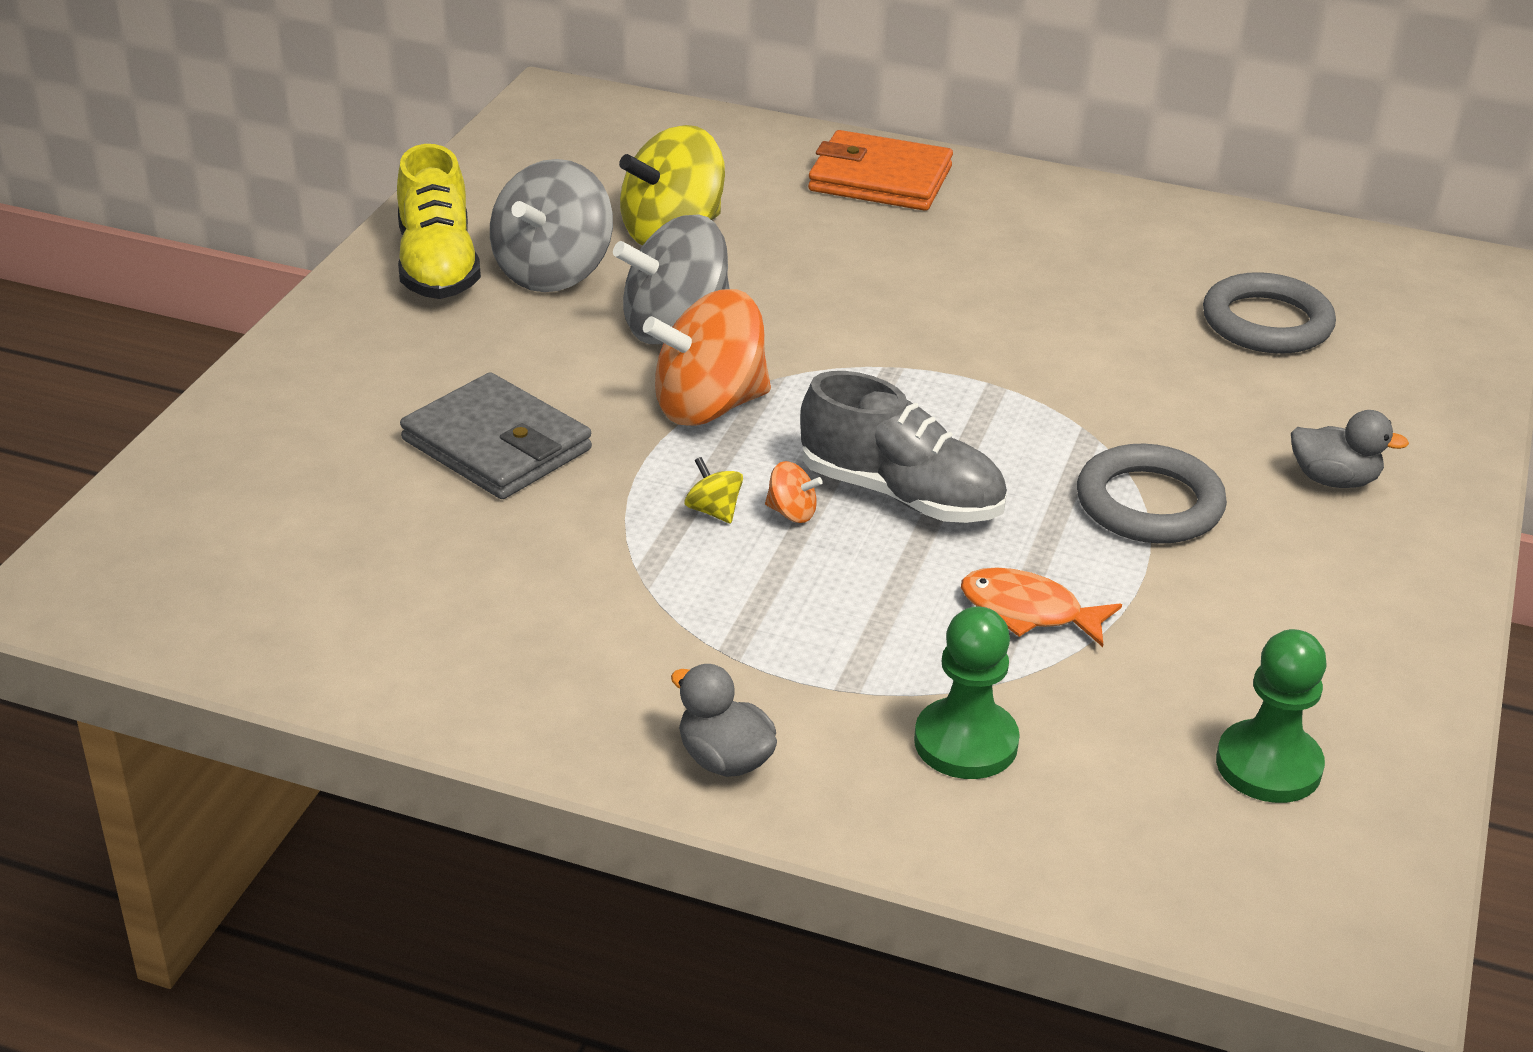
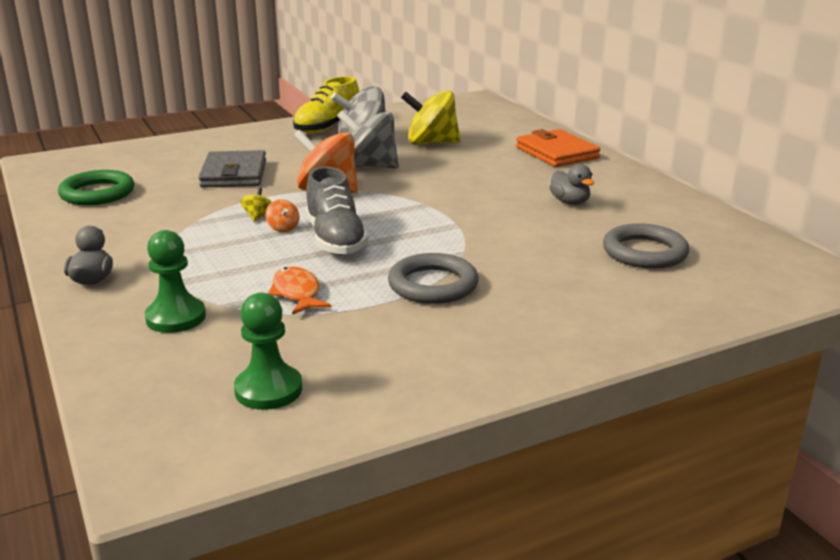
camera: 45 degrees right, 10 degrees down
(349, 603) = (97, 193): none -> green ring
(1334, 480) = (546, 315): grey duck -> grey duck (570, 202)

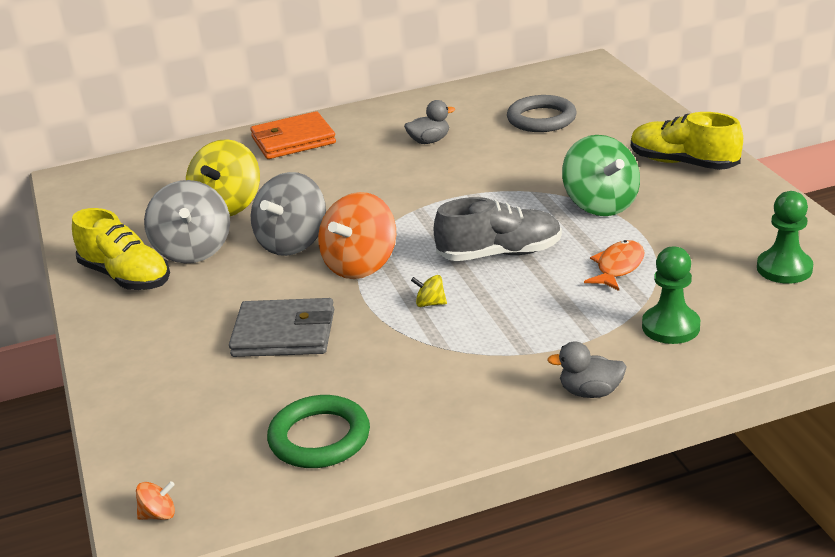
camera: 80 degrees left, 5 degrees up
(283, 228) = (465, 285): orange spinning top -> orange spinning top (158, 515)
(297, 293) = (618, 267): orange fish -> orange fish turned 135 degrees clockwise
(433, 285) = (600, 204): grey ring -> green spinning top
(543, 335) = (683, 163): none -> yellow shoe

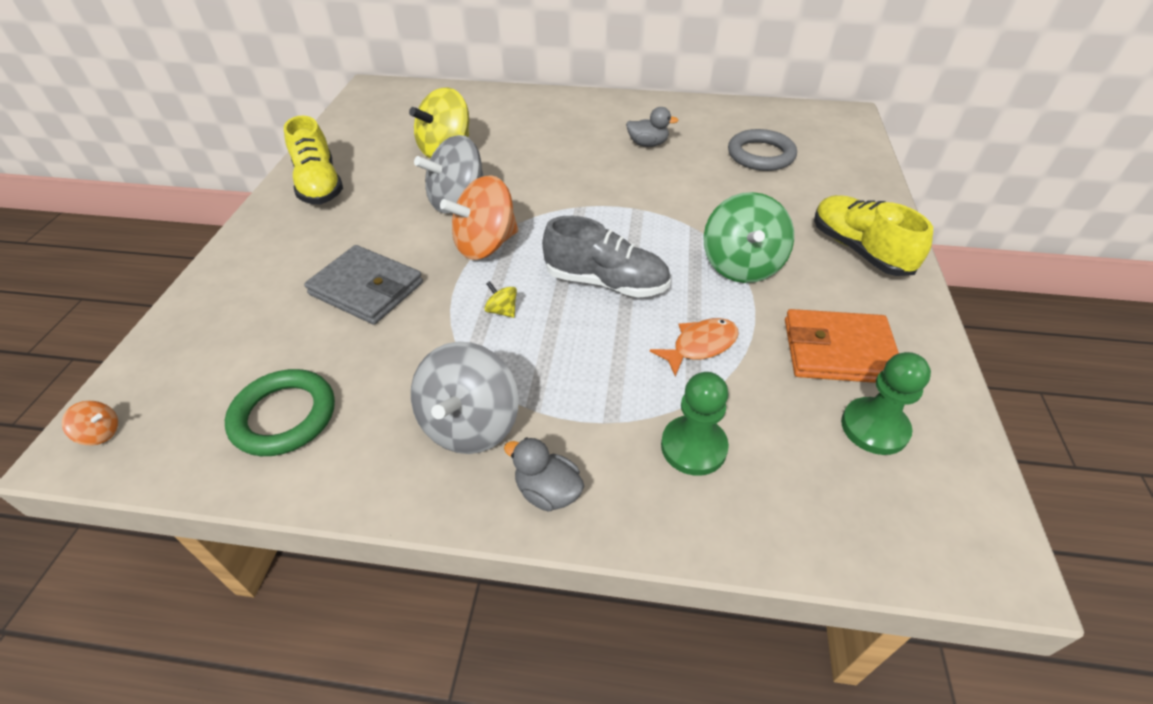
camera: 25 degrees right, 15 degrees up
(193, 250) = (384, 180): grey spinning top -> grey spinning top (470, 424)
(293, 140) = (546, 108): orange wallet -> orange wallet (838, 351)

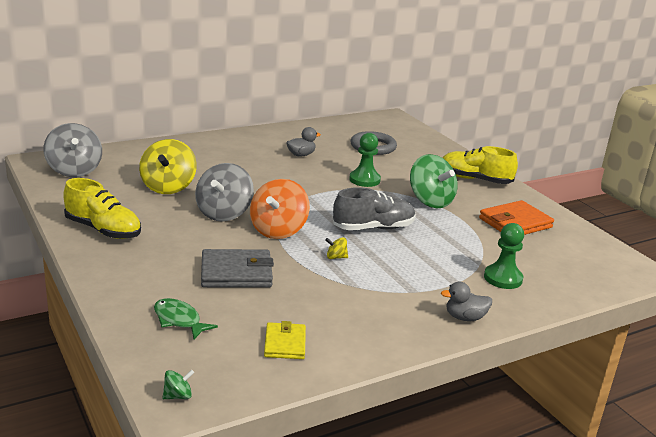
camera: 40 degrees left, 20 degrees down
(101, 433) = (178, 396): orange spinning top -> green spinning top
(233, 329) = (179, 320): none -> green fish
(284, 416) = (285, 343): green ring -> yellow wallet
(470, 424) = (392, 308): grey spinning top -> grey spinning top (74, 170)
(700, 346) = (455, 240): orange fish -> none
(874, 428) = (561, 246): green pawn -> green pawn (364, 180)

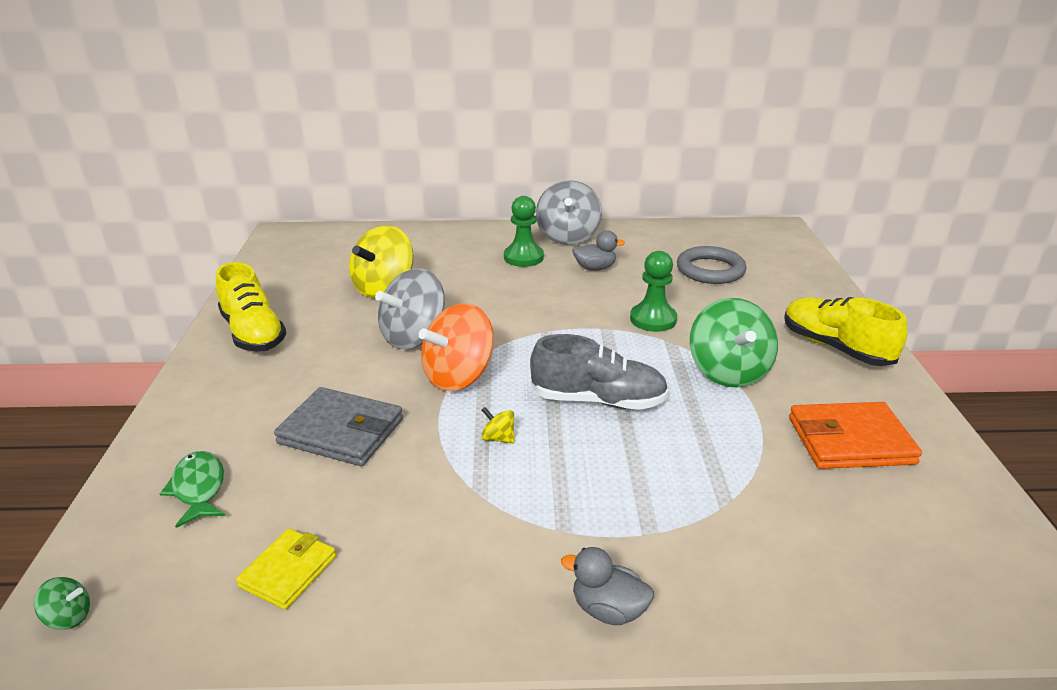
camera: 30 degrees right, 5 degrees up
(74, 170) = (305, 250): grey spinning top -> grey spinning top (568, 237)
(503, 278) = (742, 546): green pawn -> green pawn (523, 257)

